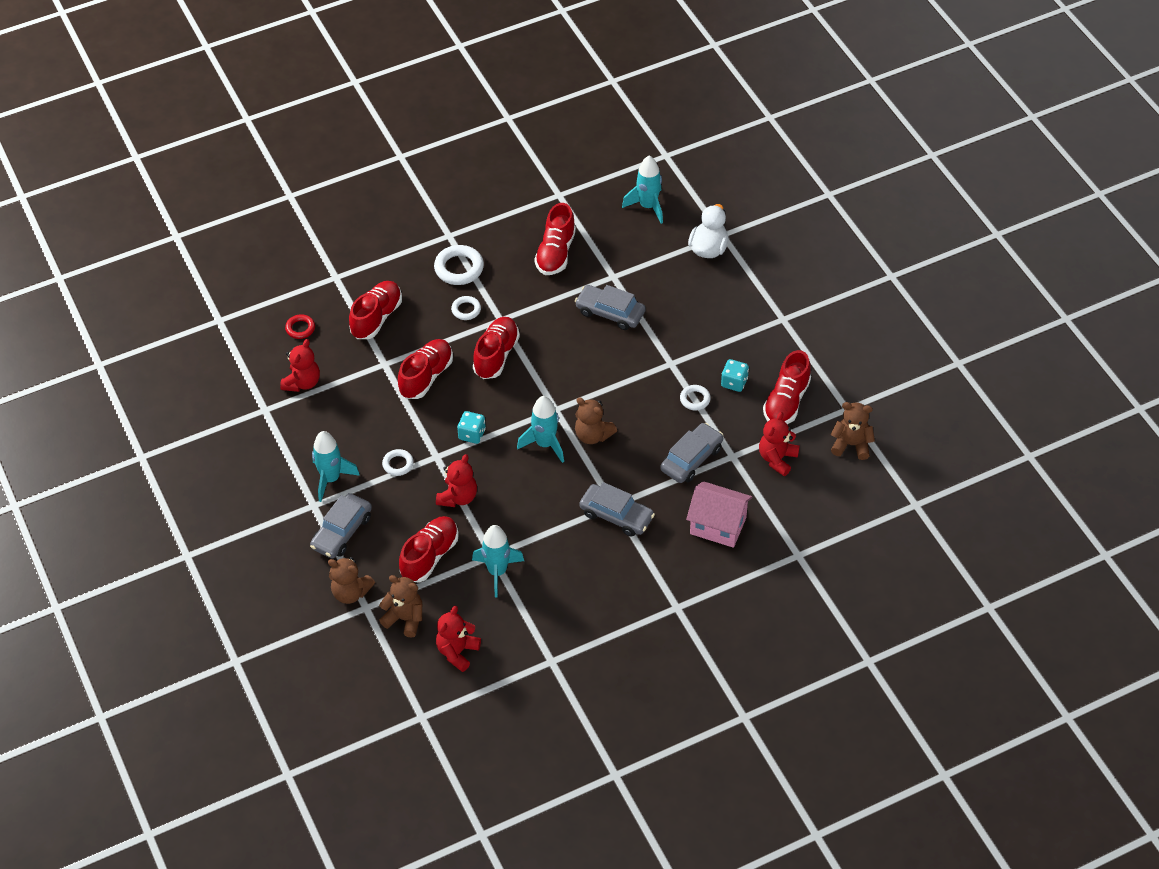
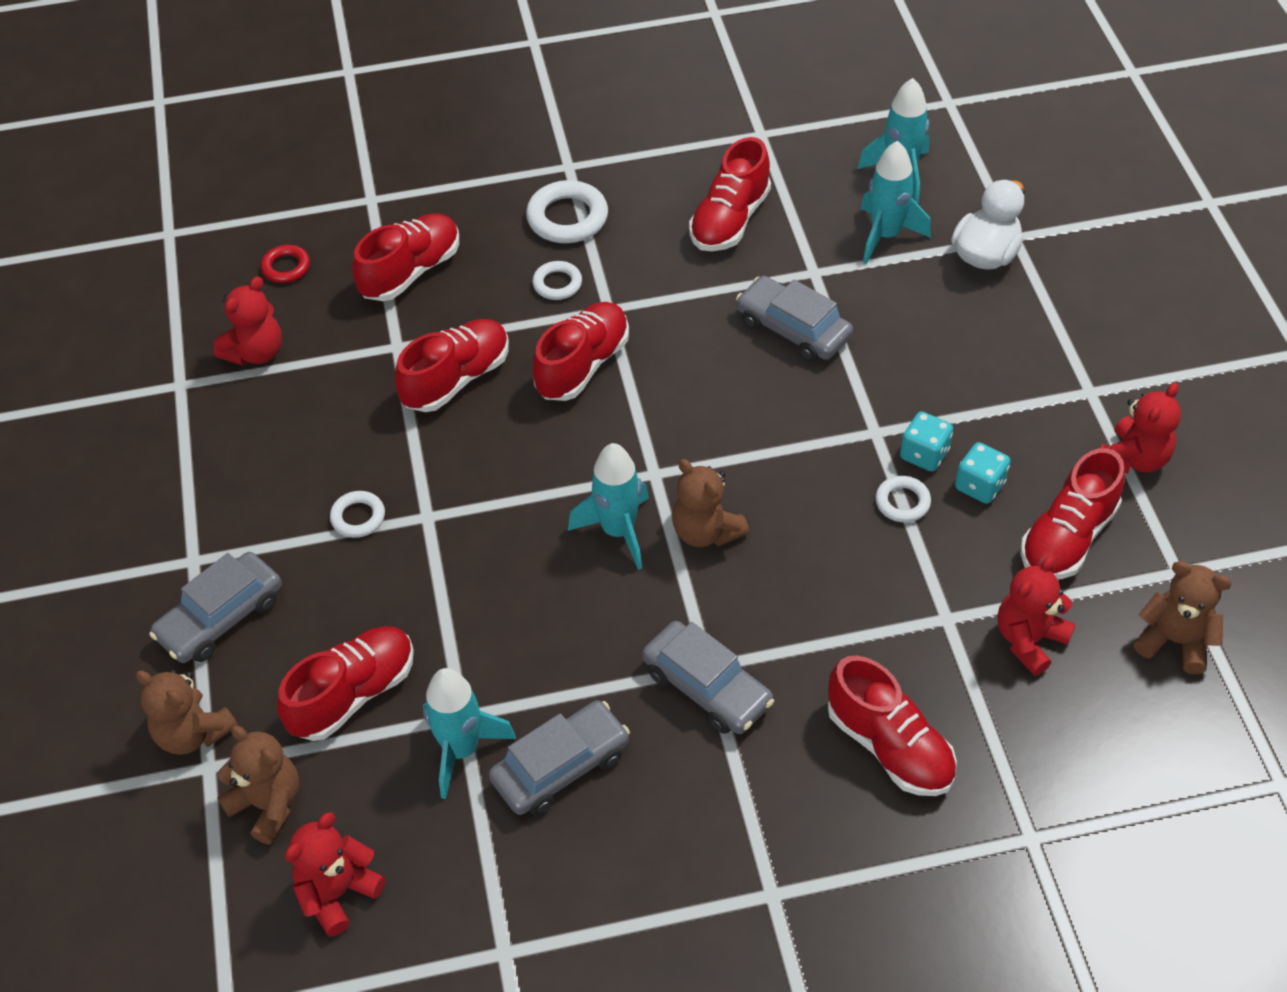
camera: 15 degrees right, 0 degrees up
(331, 479) = (238, 521): turquoise rocket -> turquoise rocket (885, 236)
(458, 497) = (439, 596): red teddy bear -> red teddy bear (1133, 459)
(472, 434) = (499, 490): turquoise dice -> turquoise dice (924, 454)
(691, 459) = (870, 609): grey car -> grey car (561, 766)
(718, 525) = (889, 746): pink house -> red shoe

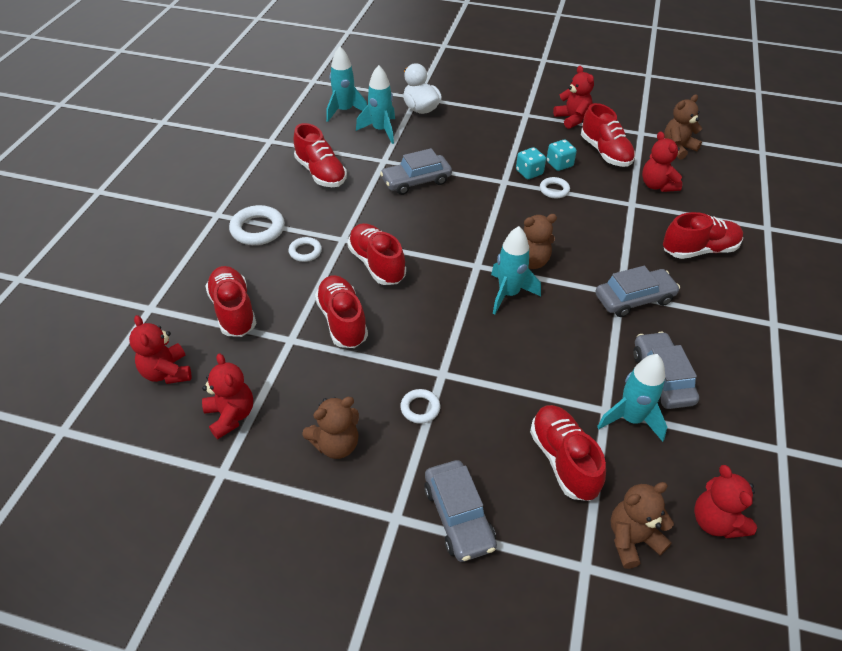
camera: 65 degrees left, 5 degrees down
(193, 733) = (552, 568): brown teddy bear -> brown teddy bear (336, 444)
(286, 267) = (167, 372): red ring -> red teddy bear

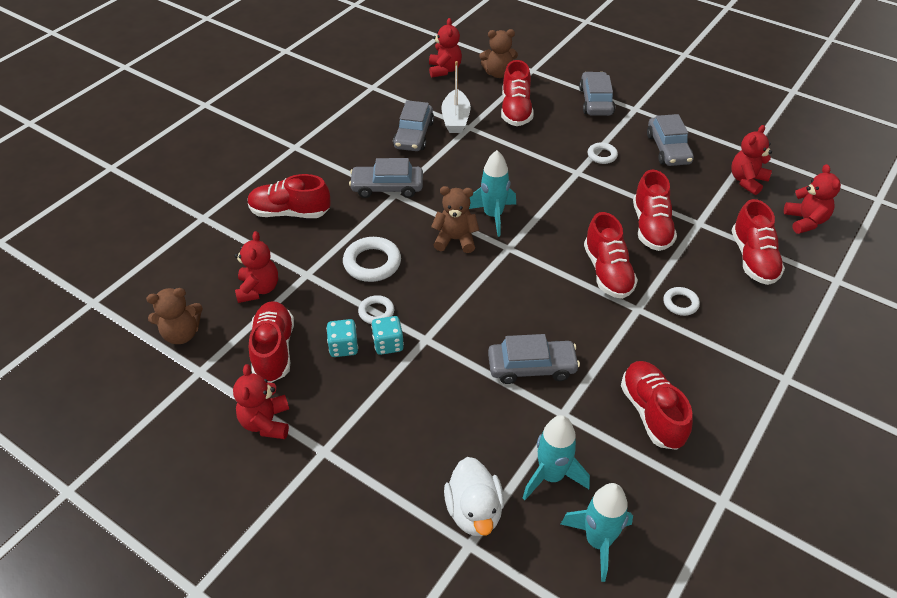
camera: 160 degrees left, 0 degrees up
(231, 416) = (747, 181): red teddy bear -> red teddy bear turned 45 degrees clockwise
(257, 229) = (734, 345): white ring -> white ring (372, 263)
(336, 444) = (668, 149): brown teddy bear -> grey car
(631, 419) = (455, 119): turquoise rocket -> white boat

